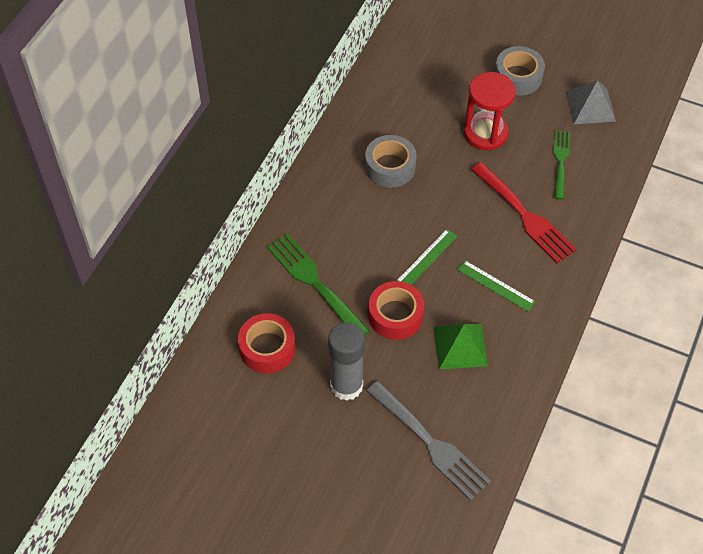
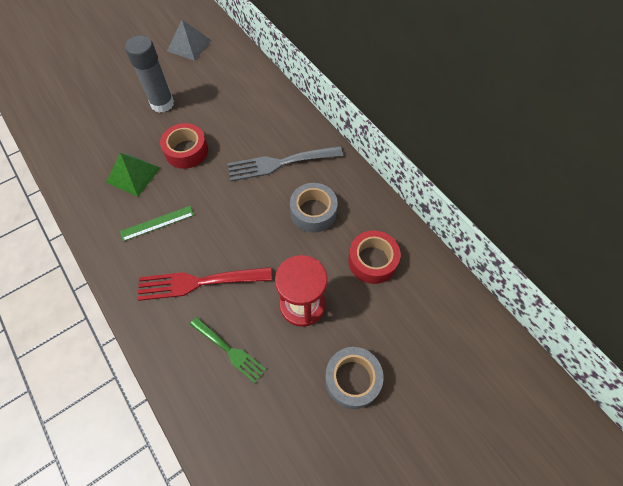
camera: 120 degrees right, 5 degrees up
(267, 348) = (220, 79): red tape -> red tape (372, 261)
(314, 282) = (247, 120): green fork -> none
(426, 259) = (214, 192): green ruler -> none
(431, 443) = (88, 125): grey fork -> grey fork (279, 163)
(590, 106) = (273, 430): grey pyramid -> grey pyramid (189, 45)

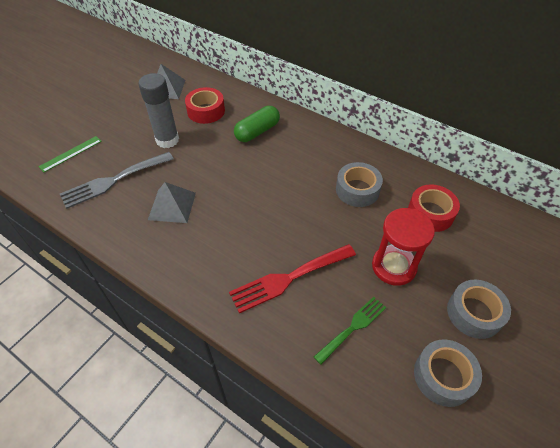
camera: 20 degrees left, 10 degrees down
(133, 175) = (172, 206): green pyramid -> grey pyramid
(157, 223) = (219, 240): green ruler -> green ruler (71, 153)
(186, 151) = (213, 172): red tape -> red tape (206, 111)
(230, 351) = (353, 327): green fork -> green fork turned 60 degrees counterclockwise
(250, 118) = (257, 131): none -> green capsule
(279, 163) = (305, 160): grey fork -> grey fork (113, 181)
(285, 428) = (443, 376): none -> grey tape

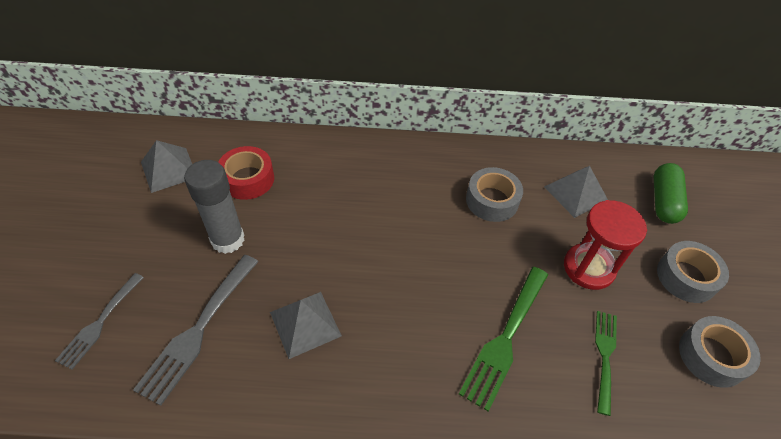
camera: 35 degrees left, 0 degrees up
(71, 153) = (100, 323): green ruler -> grey fork
(257, 131) = (332, 179): green capsule -> green capsule (663, 201)
(289, 278) = (505, 339): red fork -> green fork
(430, 213) = (575, 193): red tape -> grey pyramid

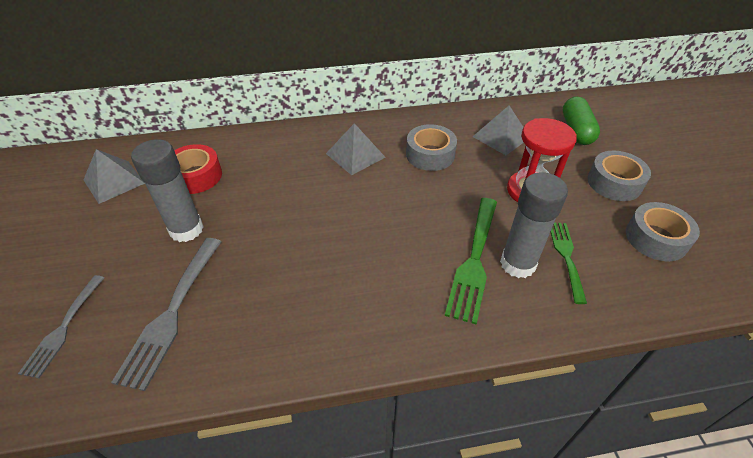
camera: 10 degrees left, 5 degrees down
(305, 324) = (280, 286): grey pyramid -> grey pyramid (355, 155)
(550, 352) = (517, 264): none -> grey glue stick

